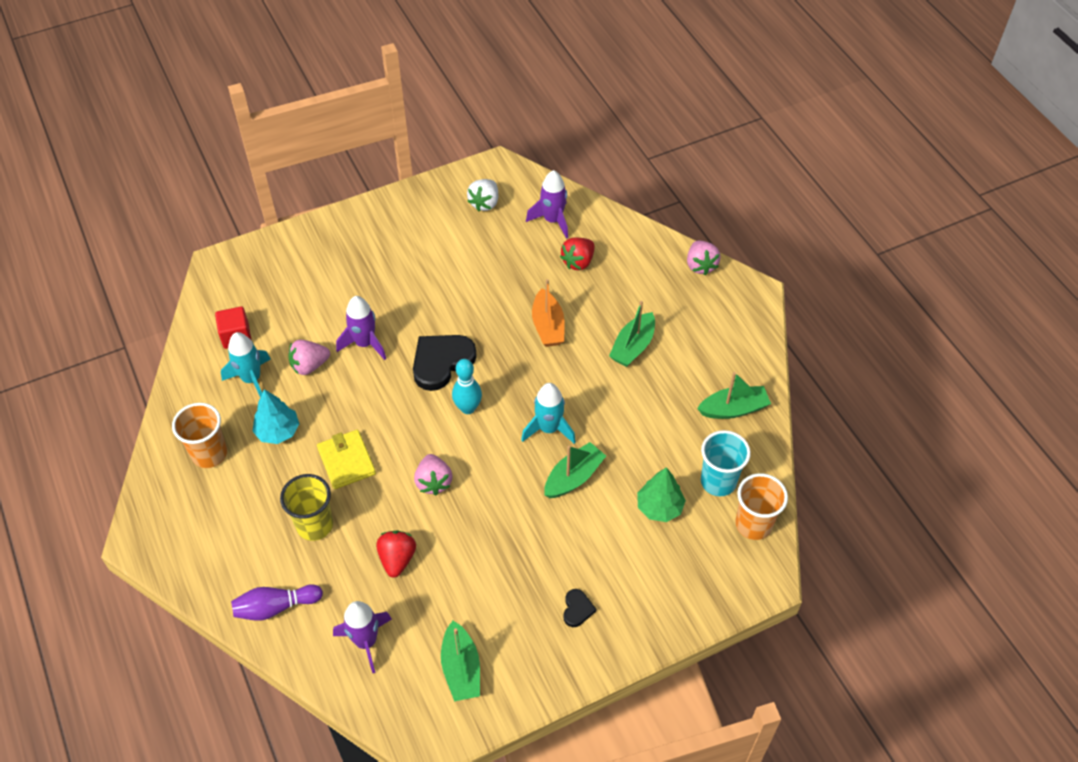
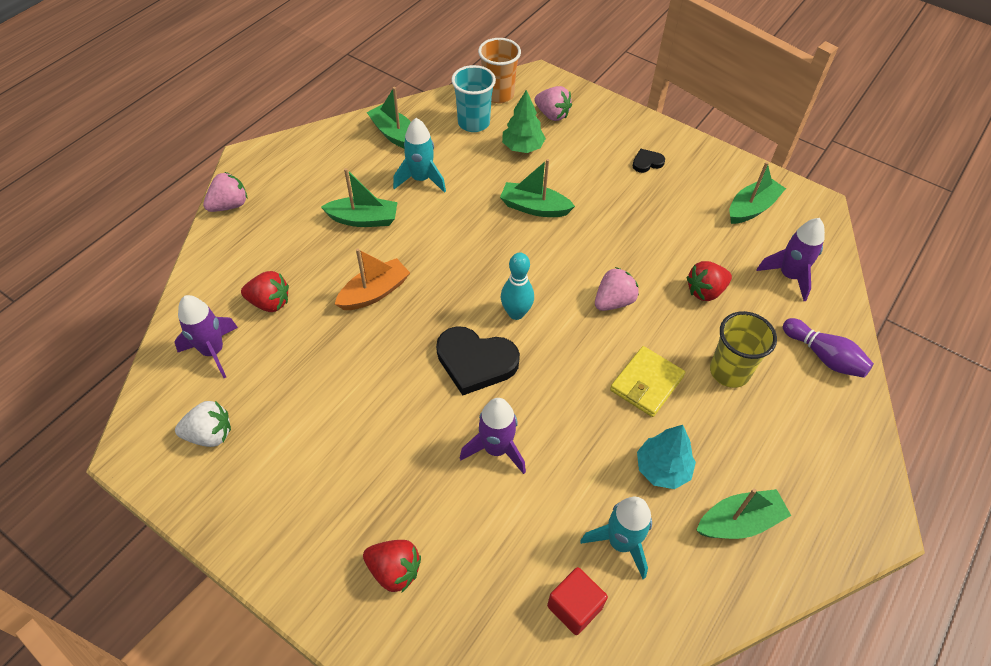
camera: 120 degrees left, 0 degrees up
(209, 454) = (739, 522): orange cup -> green boat
(309, 365) = (561, 489): pink strawberry -> pink strawberry (552, 115)
(326, 261) = (394, 570): none -> red strawberry
(549, 429) = (497, 243): turquoise rocket -> turquoise rocket (421, 179)

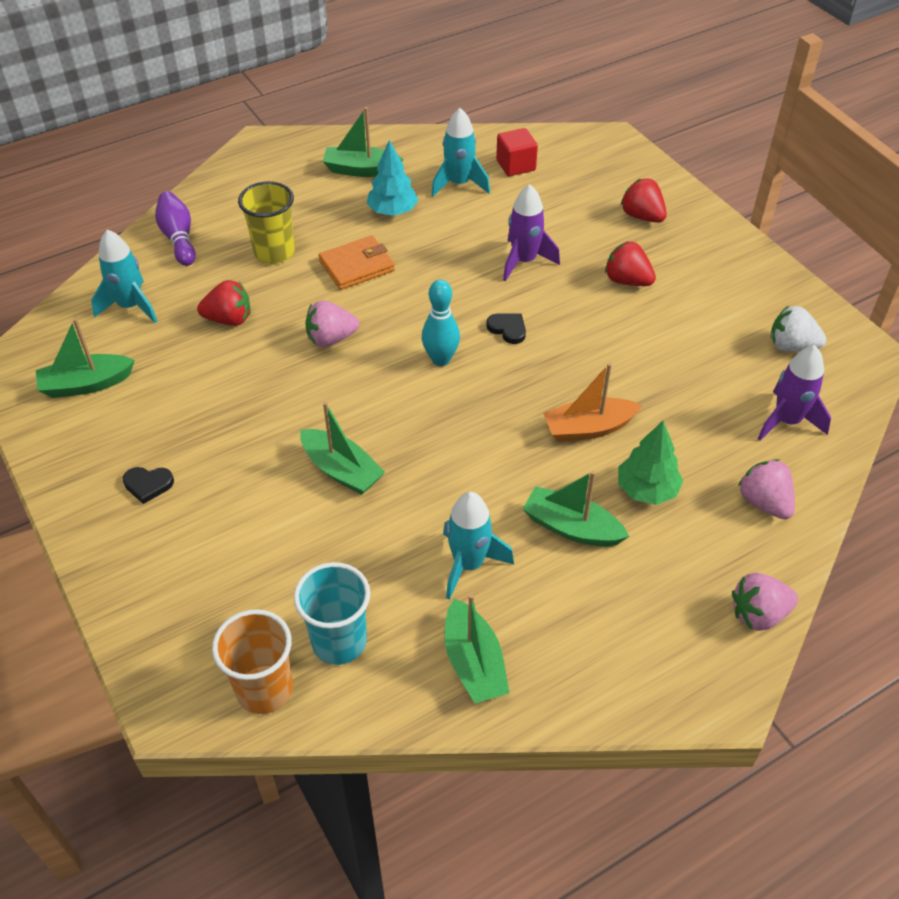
camera: 155 degrees left, 5 degrees down
(269, 303) = (716, 455): red strawberry -> red strawberry (627, 281)
(475, 362) = (508, 329): black heart -> black heart, size x0.48
(522, 147) = (295, 568): green tree -> green tree (646, 490)
(552, 115) = (210, 614): pink strawberry -> pink strawberry (764, 502)
(646, 383) = (357, 266): yellow wallet -> orange wallet
(789, 276) = (131, 306): purple rocket -> turquoise rocket

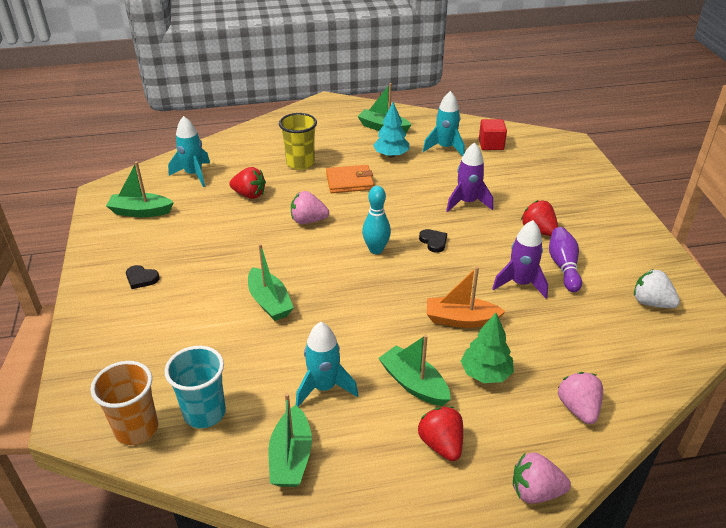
camera: 20 degrees right, 10 degrees down
(179, 238) = (245, 143): purple bowling pin -> purple bowling pin (563, 266)
(642, 216) = (569, 192): red strawberry -> red strawberry (441, 444)
(787, 421) = (624, 354): purple rocket -> purple rocket (520, 283)

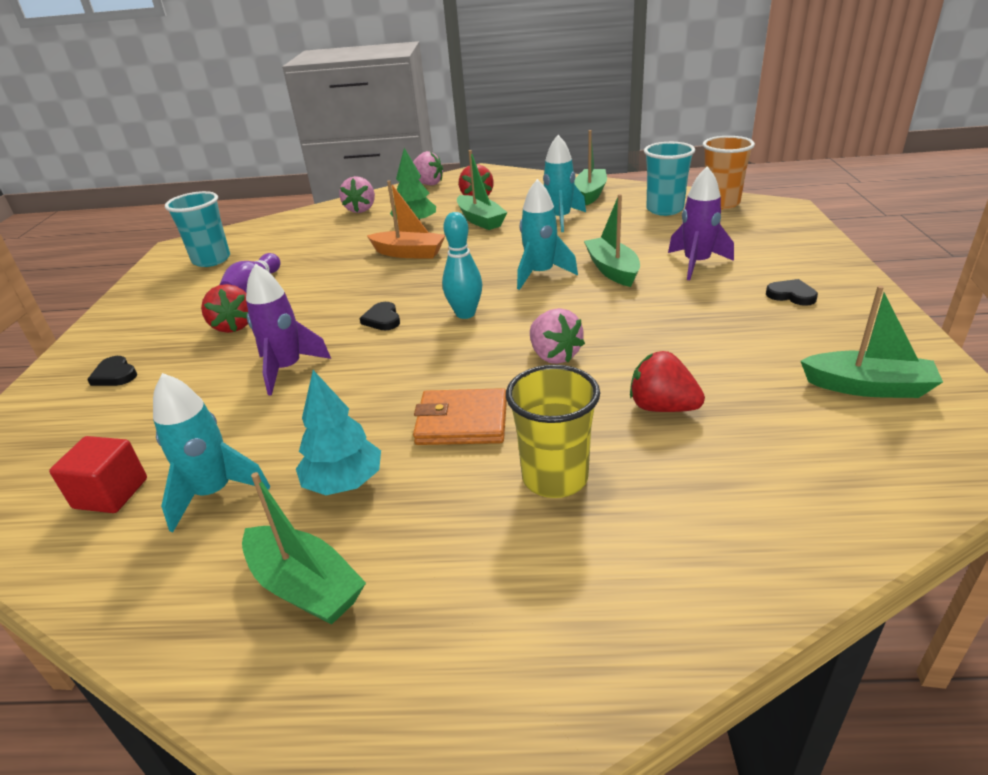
camera: 165 degrees left, 5 degrees down
(194, 174) = (803, 466): turquoise rocket -> turquoise rocket (540, 274)
(308, 220) = (554, 355): pink strawberry -> pink strawberry turned 45 degrees clockwise
(520, 283) = (320, 277): purple rocket -> purple rocket (696, 264)
(571, 193) = (115, 375): none -> black heart
(651, 303) = (211, 260): white strawberry -> turquoise cup

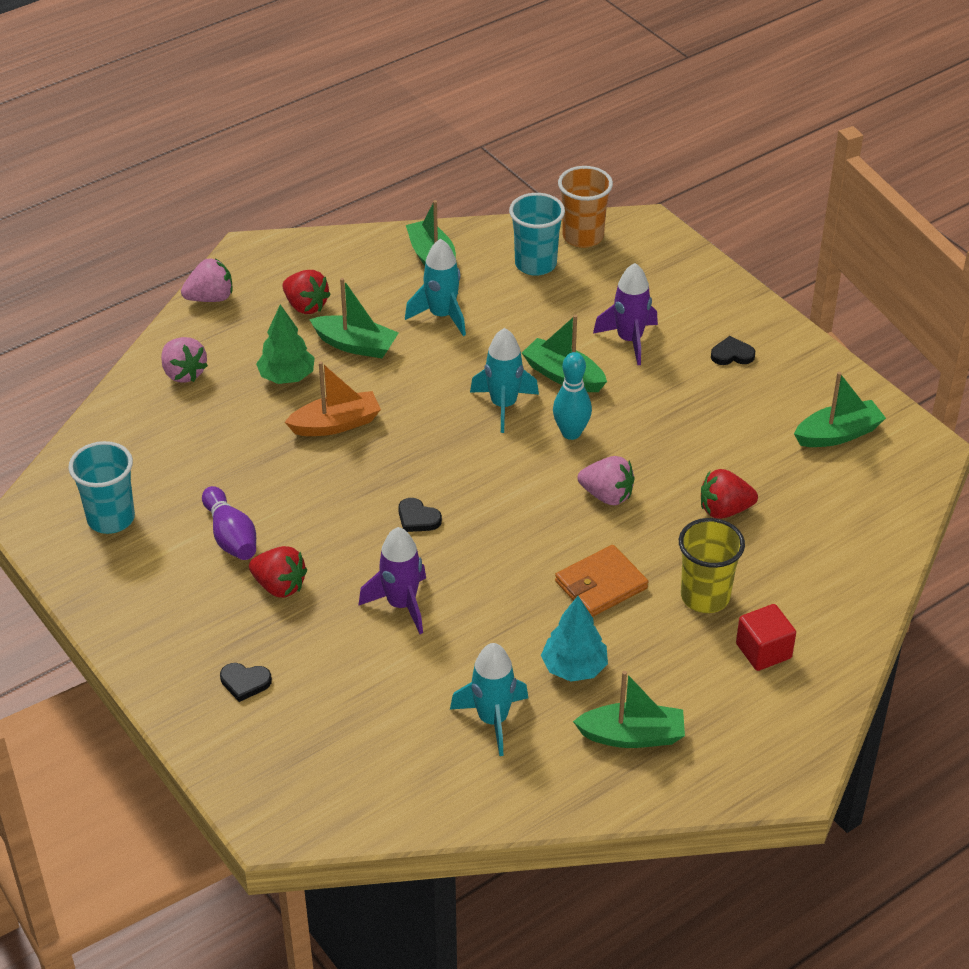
camera: 40 degrees left, 10 degrees up
(111, 493) = (416, 759): red cube -> red cube (763, 651)
(465, 314) = (486, 481): turquoise bowling pin -> turquoise bowling pin (571, 433)

